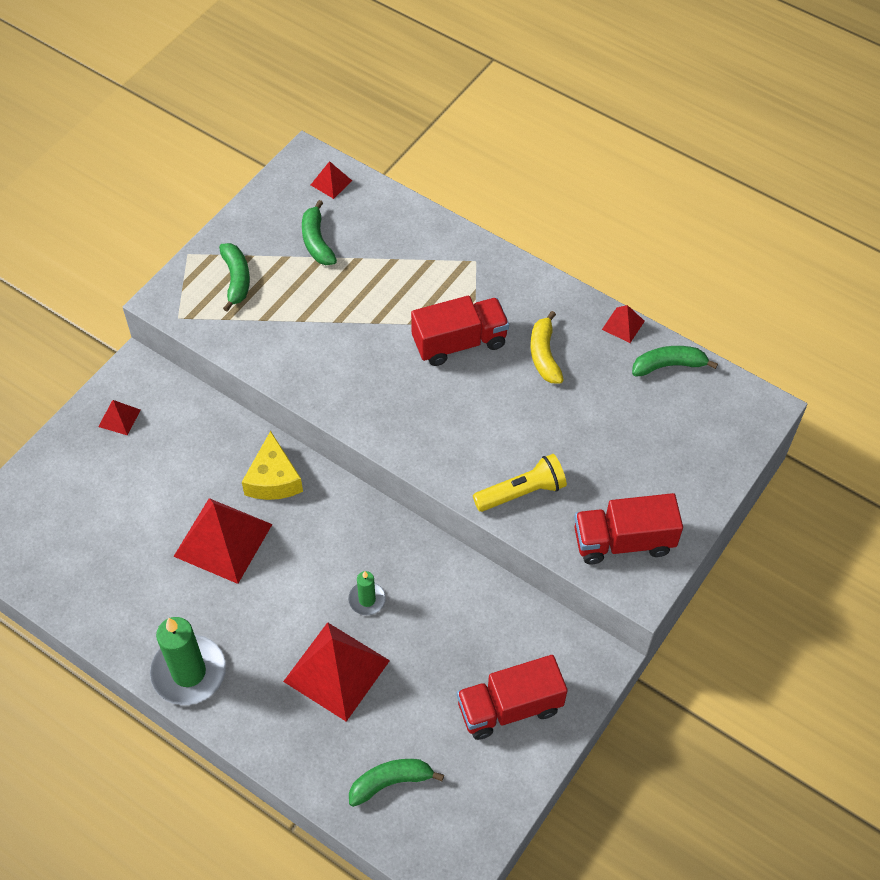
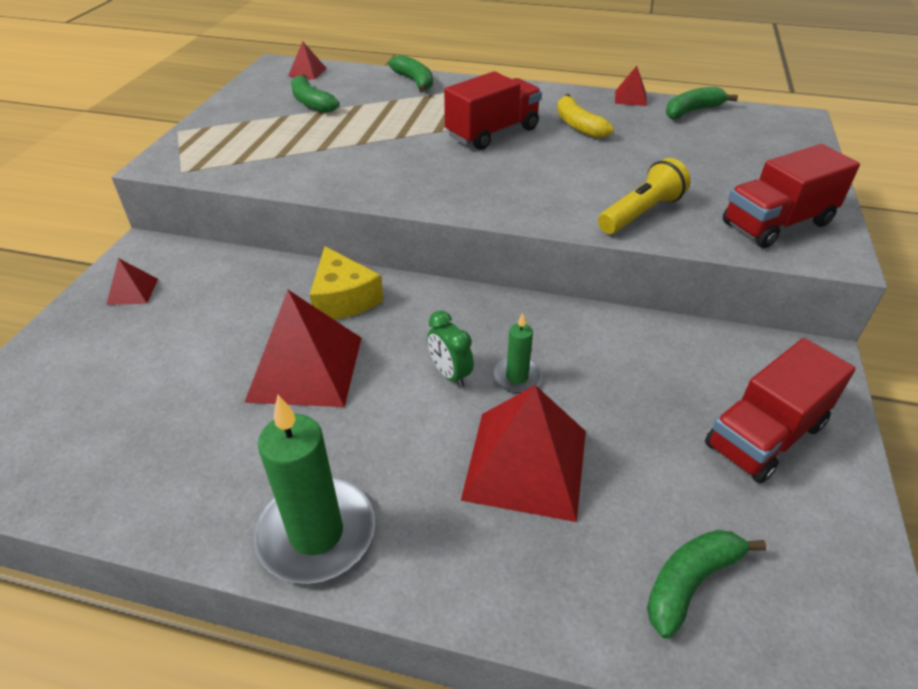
camera: 20 degrees left, 15 degrees down
(236, 279) = (238, 137): green banana -> green banana (414, 81)
(321, 580) = (450, 374): none -> green clock

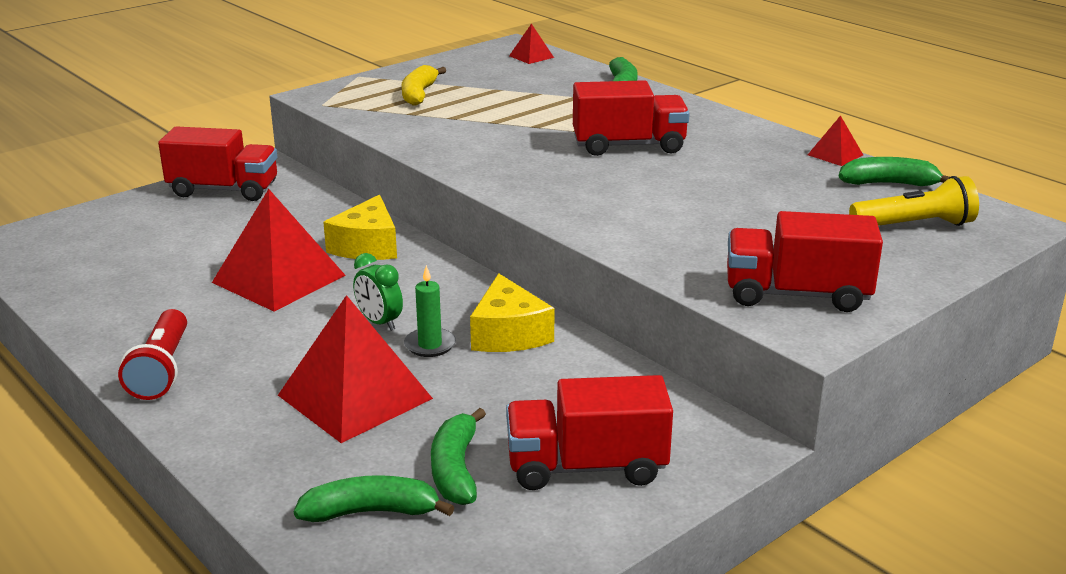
camera: 35 degrees right, 15 degrees down
(132, 291) = (224, 190): red pyramid -> red truck
(311, 103) = (498, 81): green banana -> green banana (456, 469)
(316, 533) = (162, 370): green candle -> red flashlight
(450, 374) = (379, 323): green clock -> green clock turned 45 degrees counterclockwise
(559, 337) = (508, 334): none -> yellow cheese
(578, 125) = (729, 162): yellow banana -> yellow banana (419, 94)
(641, 213) = (666, 244): yellow flashlight -> yellow flashlight (914, 225)

